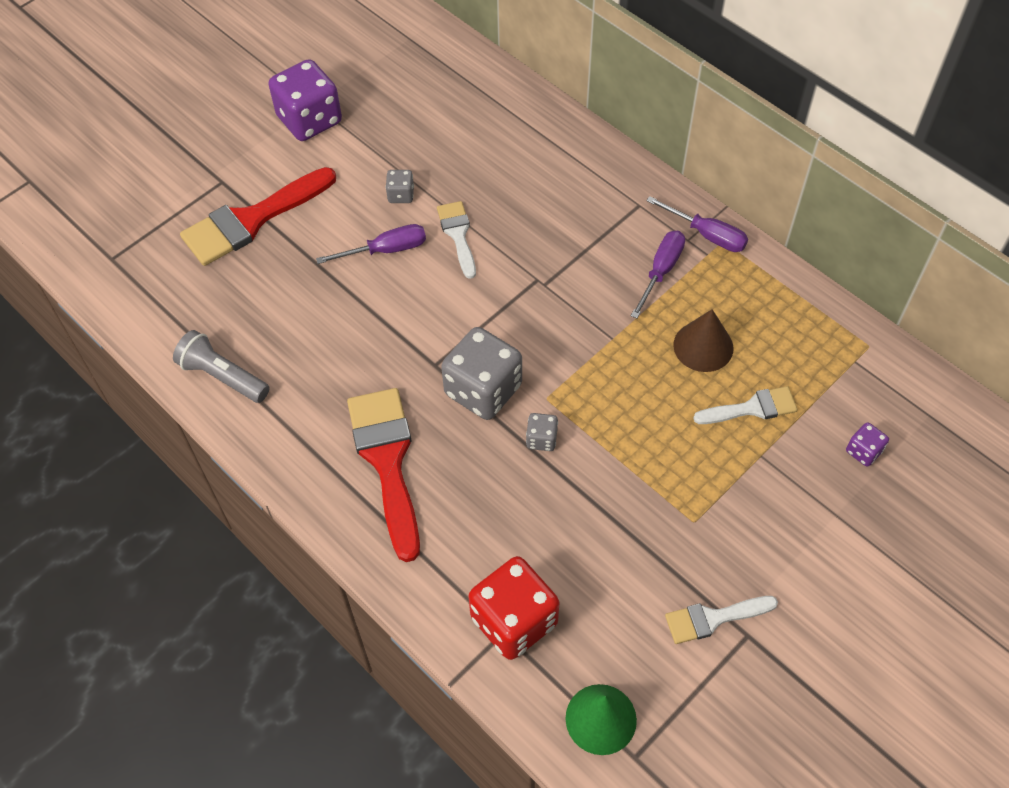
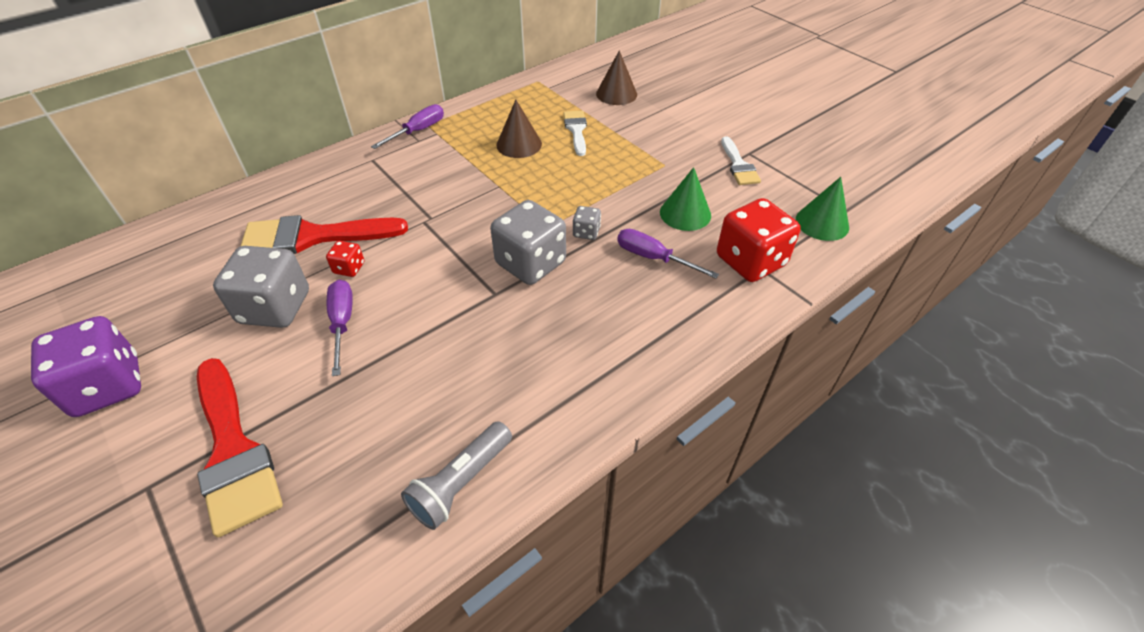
camera: 85 degrees left, 10 degrees down
(387, 461) = (595, 334): red brush -> red brush (313, 237)
(401, 195) = (275, 307): grey dice -> grey dice, size x2.17
(458, 235) = (349, 268): white brush -> red dice
(593, 547) = (685, 213): none -> green cone
(661, 271) = (443, 156): purple screwdriver -> purple screwdriver (653, 258)
(863, 451) = (616, 94): purple dice -> brown cone

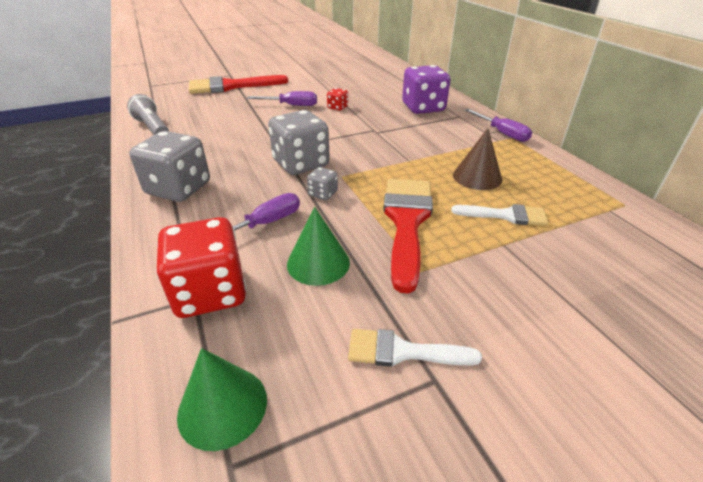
camera: 105 degrees right, 10 degrees down
(108, 386) = (292, 66): purple dice -> purple dice (423, 108)
(275, 307) = (317, 91): grey dice -> grey dice (179, 189)
(313, 237) = (374, 99): red brush -> red brush (406, 222)
(616, 94) = (610, 266): brown cone -> none

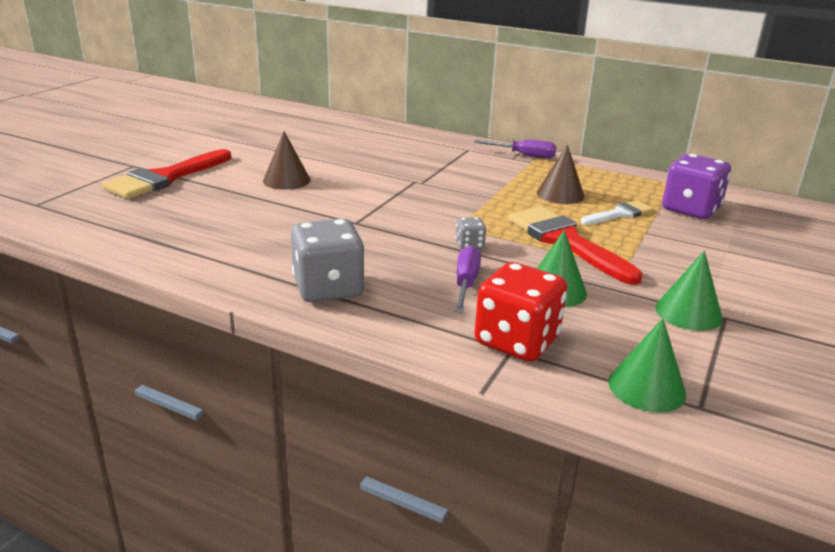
camera: 40 degrees left, 10 degrees down
(152, 128) = (161, 248): grey flashlight -> none
(291, 105) = (286, 180): purple screwdriver -> brown cone
(301, 164) = (404, 229): grey dice -> none
(337, 107) = (341, 170): red dice -> none
(402, 351) = (688, 313): white brush -> green cone
(423, 108) = (425, 150): purple dice -> purple dice (690, 209)

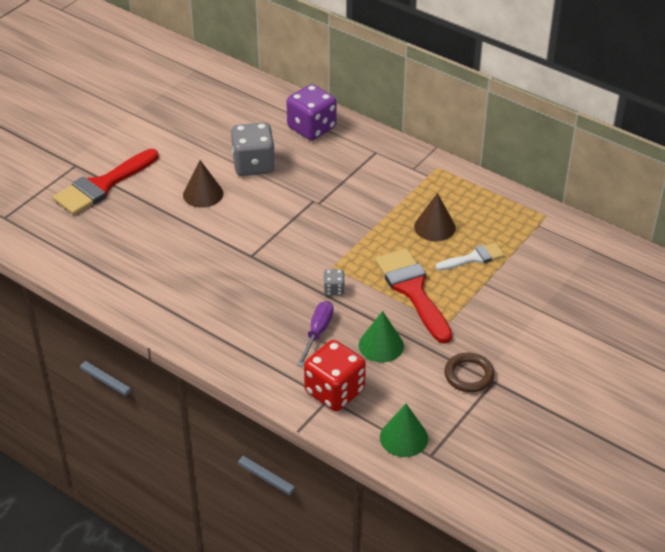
camera: 10 degrees right, 15 degrees up
(328, 288) = (217, 330): grey dice -> grey dice (253, 165)
(524, 155) = (426, 164): purple screwdriver -> none
(688, 313) = (469, 375): green cone -> brown ring
(690, 209) = (540, 255): purple dice -> purple dice (311, 128)

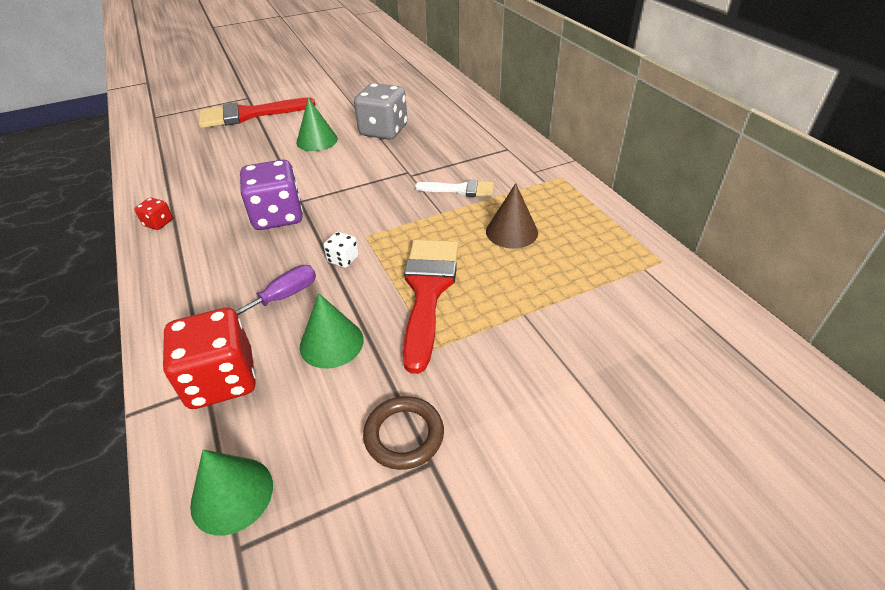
camera: 30 degrees right, 0 degrees up
(155, 314) = (158, 223): none -> red dice
(203, 194) = (317, 140): brown cone -> green cone
(311, 128) = (463, 117): purple dice -> purple dice (278, 216)
(334, 290) = (343, 259): grey dice -> white dice
(474, 258) = (533, 279): white brush -> white brush (461, 189)

